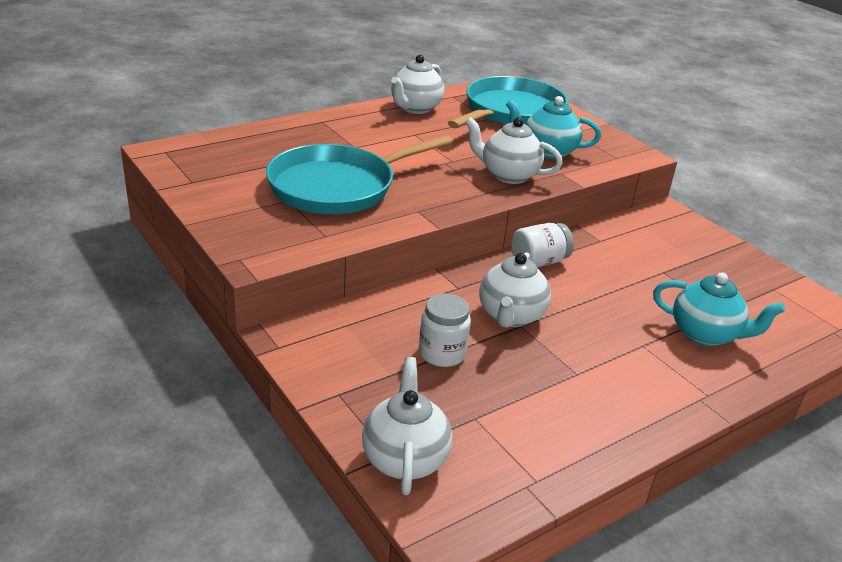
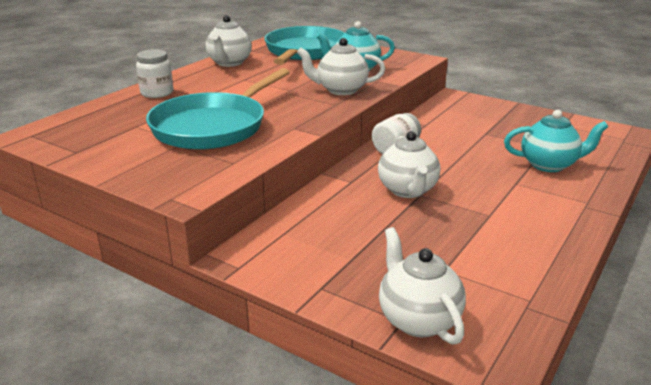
camera: 20 degrees left, 5 degrees down
(442, 353) = (379, 231): white jar -> white jar (157, 93)

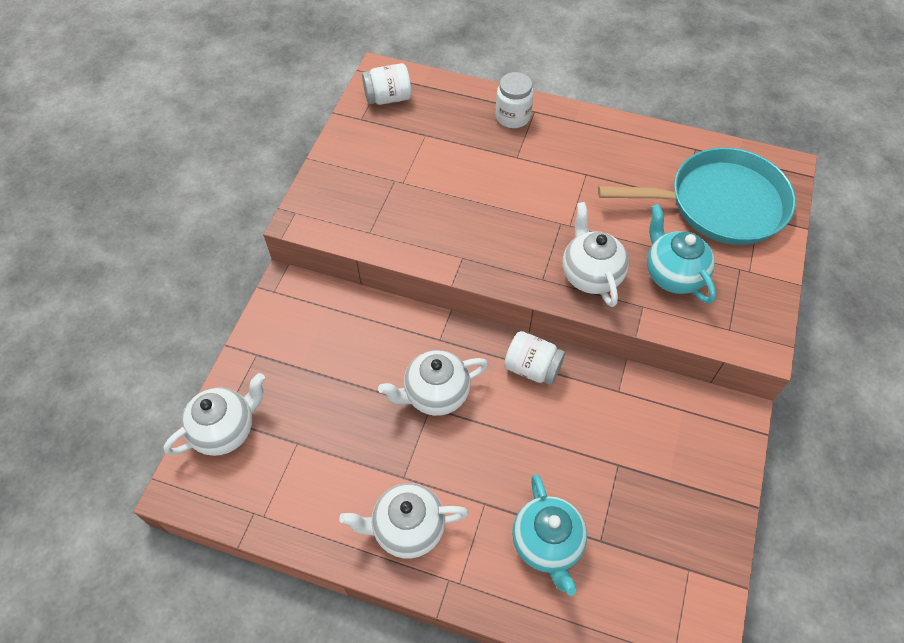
camera: 75 degrees right, 30 degrees up
(65, 136) = (388, 98): none -> white jar
(213, 126) = (443, 191): turquoise pan -> none
(229, 63) = (635, 143): white teapot -> white teapot (407, 528)

